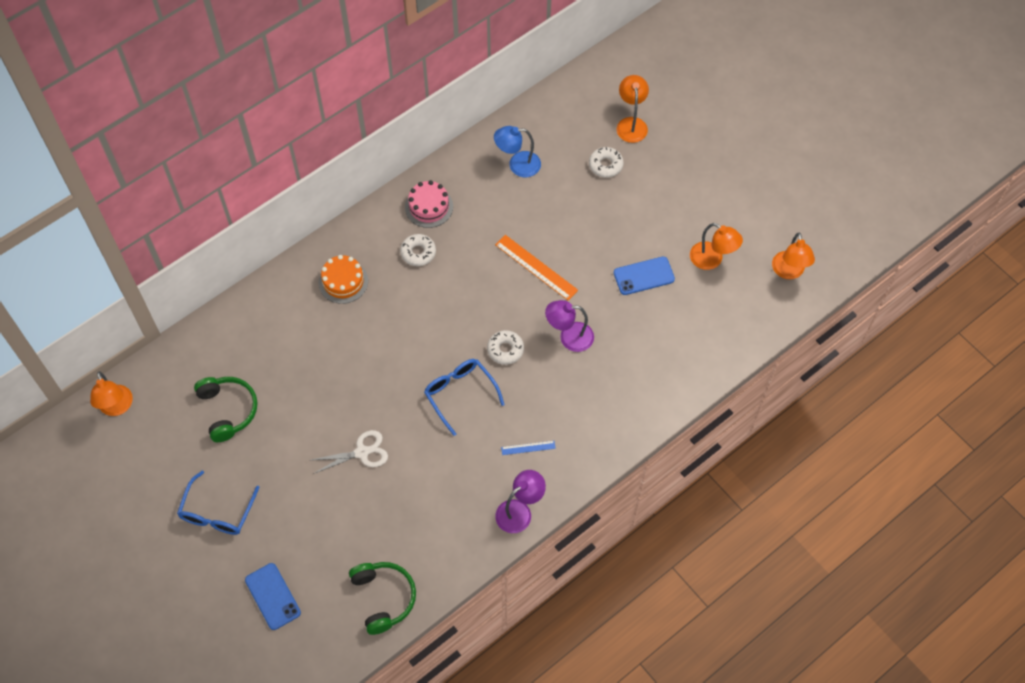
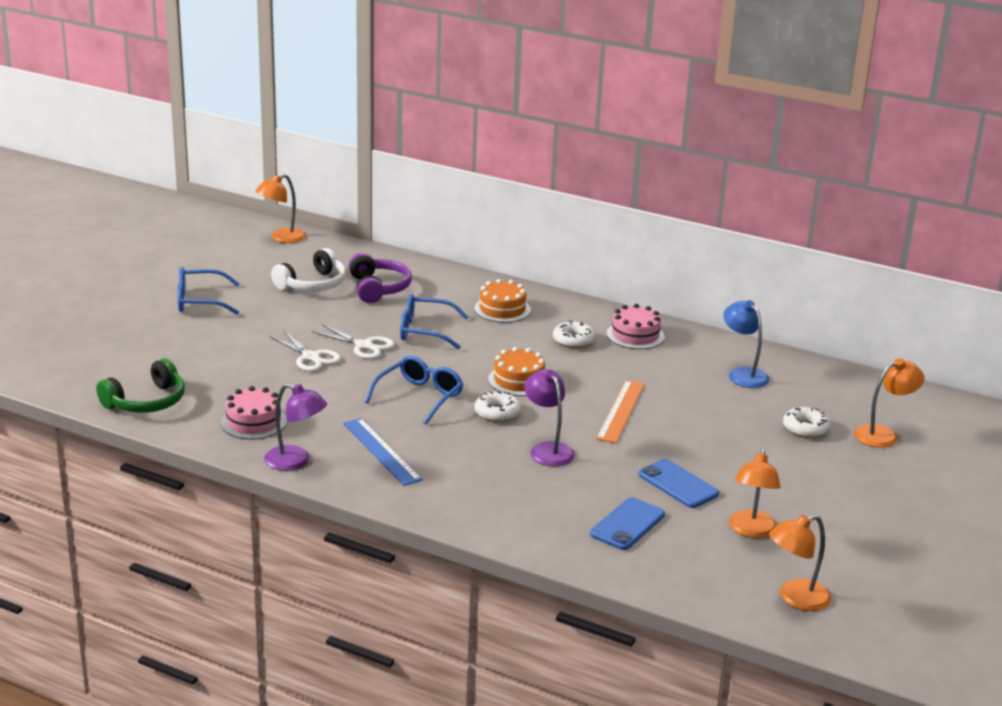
camera: 65 degrees right, 35 degrees down
(228, 410) = (313, 284): green headphones -> white headphones
(260, 361) = (378, 288): none -> purple headphones
(272, 596) = (121, 344): blue phone -> blue phone (627, 524)
(354, 352) = (424, 331): none -> blue glasses
(360, 406) = (364, 346): none -> white scissors
(449, 525) = (254, 422): none -> pink cake
(464, 316) = (518, 380): none -> orange cake
(528, 448) = (381, 451): blue ruler -> blue ruler, size x1.92

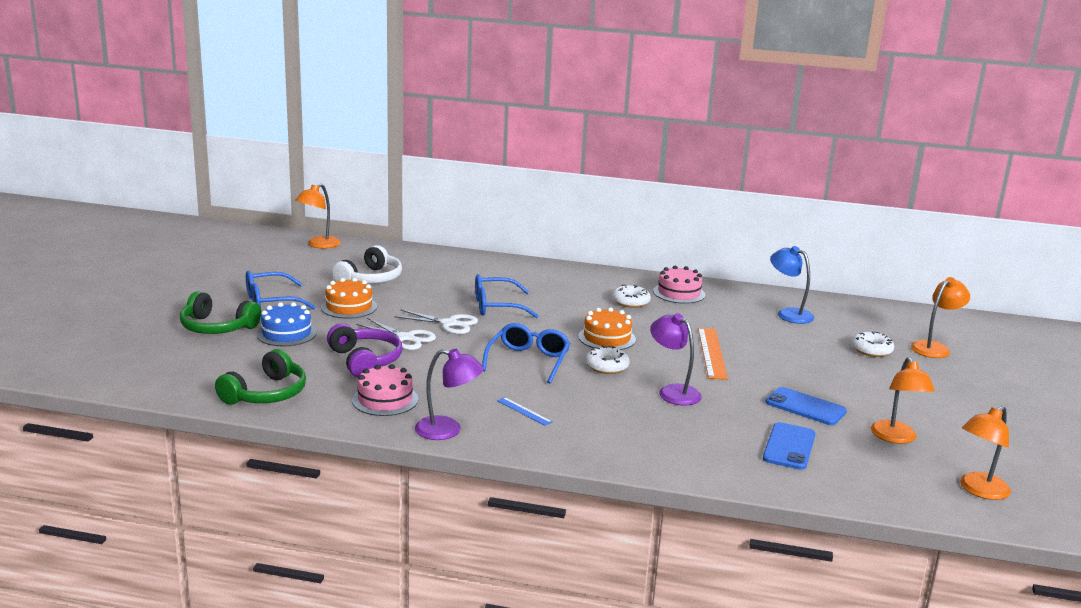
camera: 15 degrees left, 5 degrees down
(134, 325) = (217, 327): none -> green headphones
(197, 339) = (286, 333): none -> blue cake
(378, 288) = (432, 277): purple headphones -> purple headphones (365, 360)
(381, 451) = (524, 411): blue ruler -> blue ruler, size x0.52
(502, 309) = (553, 283): orange cake -> orange cake (349, 307)

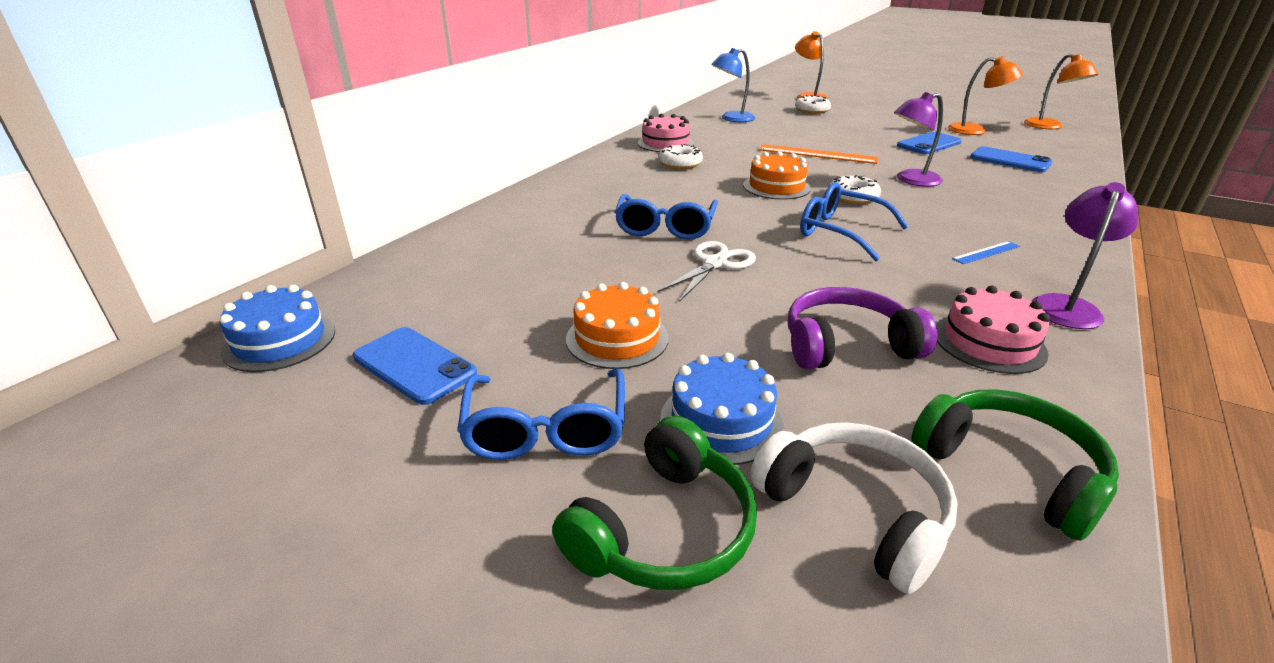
camera: 70 degrees left, 10 degrees up
(309, 271) = (414, 365): none -> blue phone
(319, 245) = (280, 341): orange lamp -> blue cake
(370, 279) = (501, 305): white headphones -> white headphones (855, 512)
(406, 338) = (761, 301): white scissors -> none

